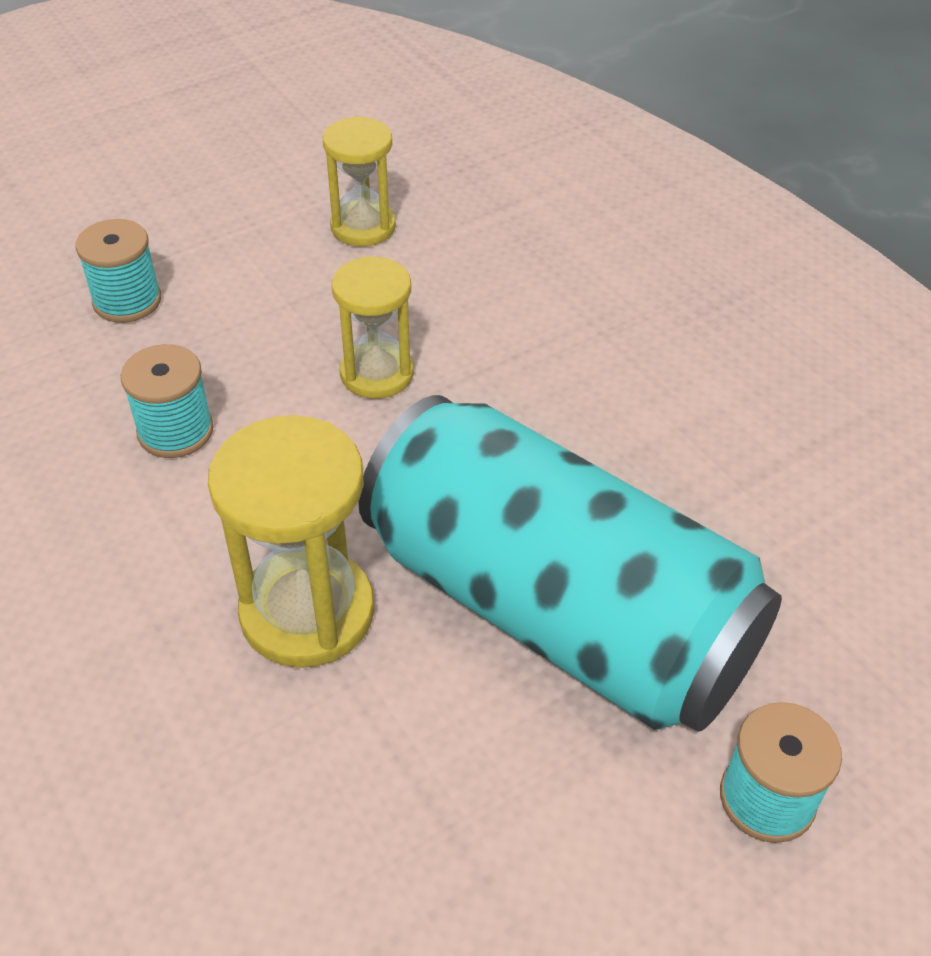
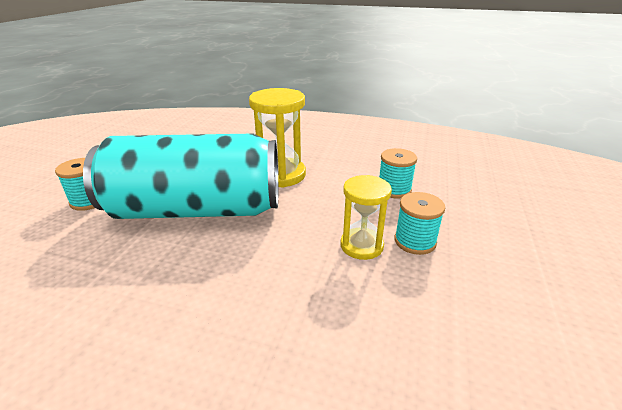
camera: 140 degrees right, 15 degrees down
(127, 301) = (499, 214): turquoise spool -> turquoise spool (415, 241)
(363, 227) = (506, 323): yellow hourglass -> none

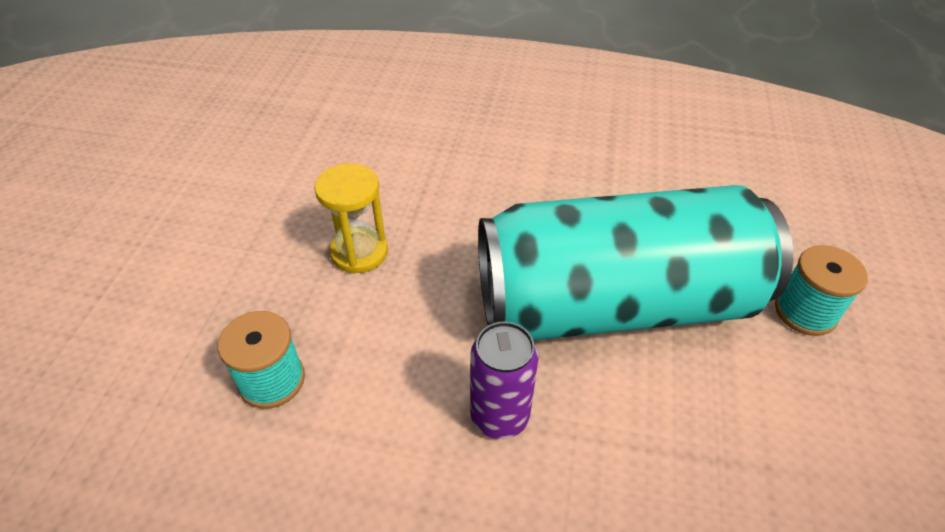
camera: 175 degrees right, 15 degrees up
(281, 175) = (499, 416): yellow hourglass -> purple can
(415, 241) = (285, 263): turquoise spool -> none

